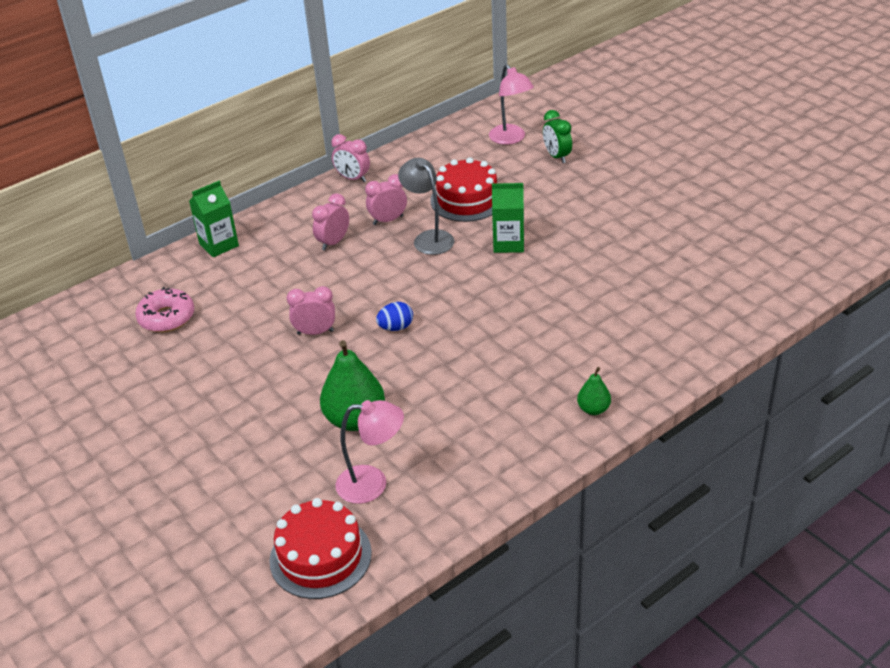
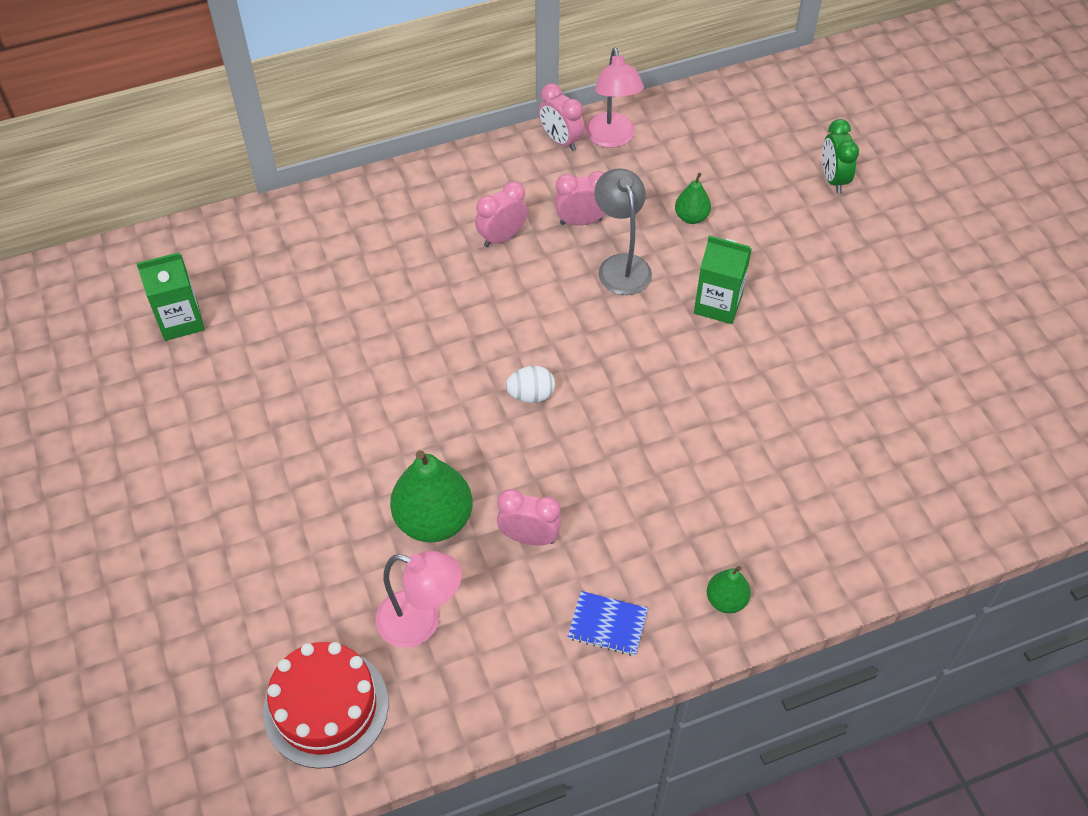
camera: 15 degrees right, 15 degrees up
(167, 317) = (267, 294): pink donut -> none
(219, 245) = (364, 200): green carton -> green carton (181, 320)
(315, 332) = (432, 371): pink clock -> pink clock (529, 537)
(396, 327) = (531, 395): blue egg -> white egg
(467, 199) = (691, 217): red cake -> green pear
(511, 139) = (784, 132): pink lamp -> pink lamp (612, 138)
(514, 447) = (607, 624): none -> blue notebook

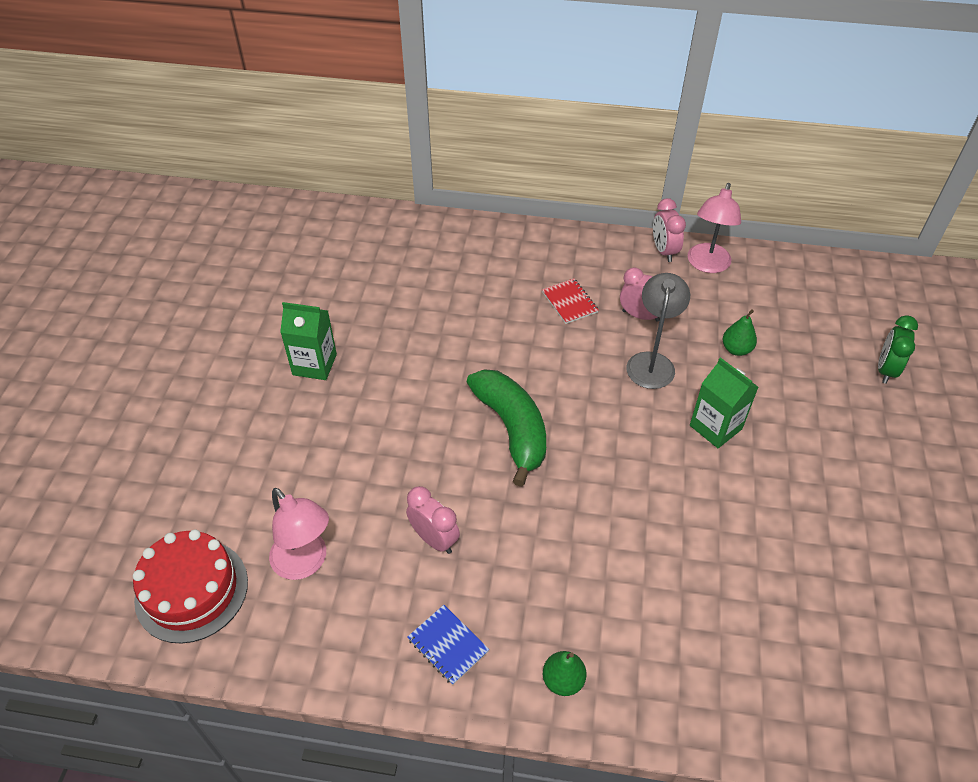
camera: 30 degrees right, 5 degrees down
(181, 320) = (301, 265): green carton -> green carton (314, 364)
(433, 520) = (371, 488): green pear -> none
(502, 237) = (569, 302): pink clock -> red notebook
(531, 395) = (512, 428): white egg -> green banana

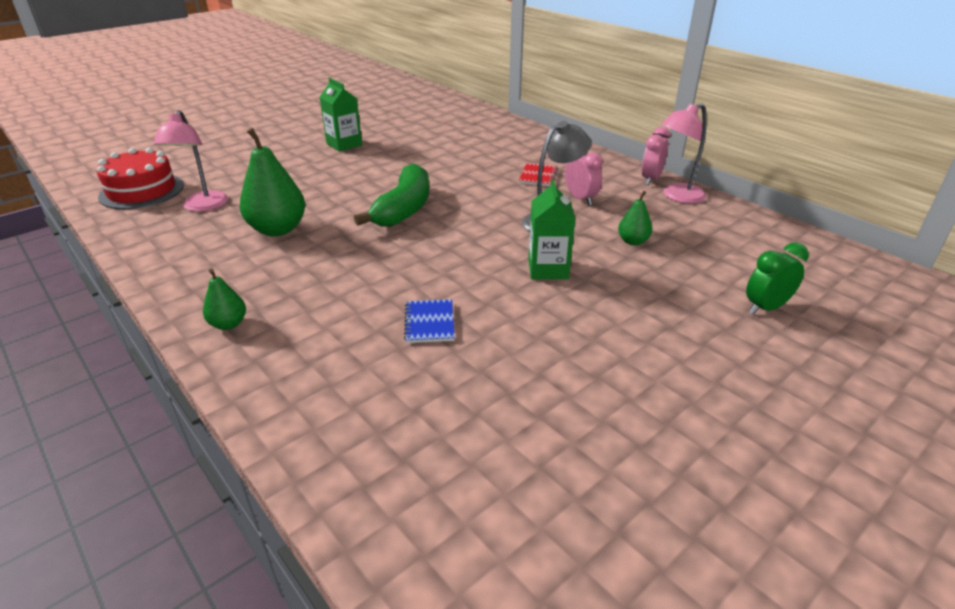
camera: 40 degrees right, 15 degrees down
(434, 539) = (278, 229): pink clock -> green pear
(448, 645) = (202, 272): blue notebook -> blue notebook (429, 322)

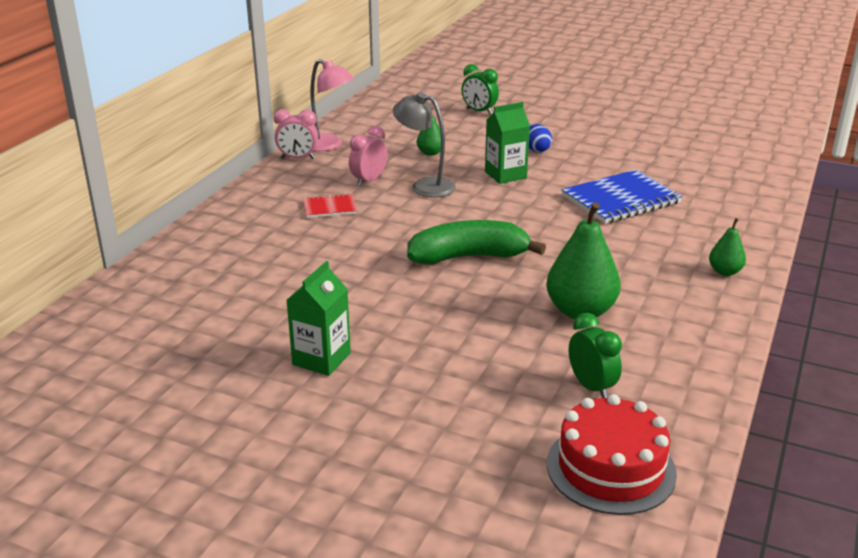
camera: 115 degrees left, 5 degrees down
(203, 206) = (591, 387): pink lamp -> green clock
(429, 322) = (621, 199): blue notebook -> blue notebook, size x1.95
(608, 312) = (537, 150): none -> blue egg

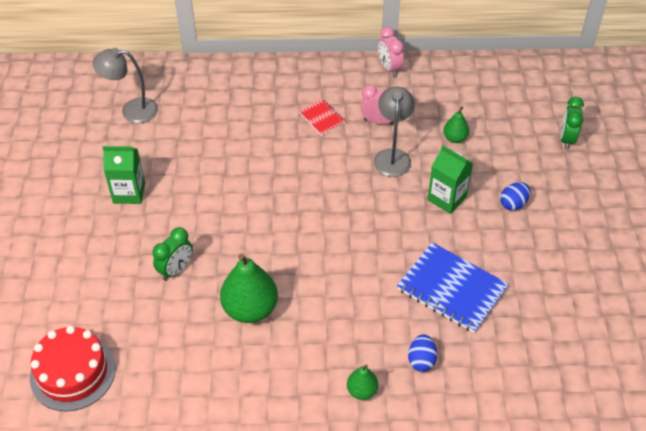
camera: 65 degrees right, 20 degrees up
(168, 327) = (132, 110): none -> grey lamp
(329, 145) = (424, 75): pink lamp -> none
(469, 257) = (294, 220): green banana -> none
(591, 387) = (156, 340): green clock -> green clock (176, 270)
(700, 234) = (421, 360): none -> blue egg

